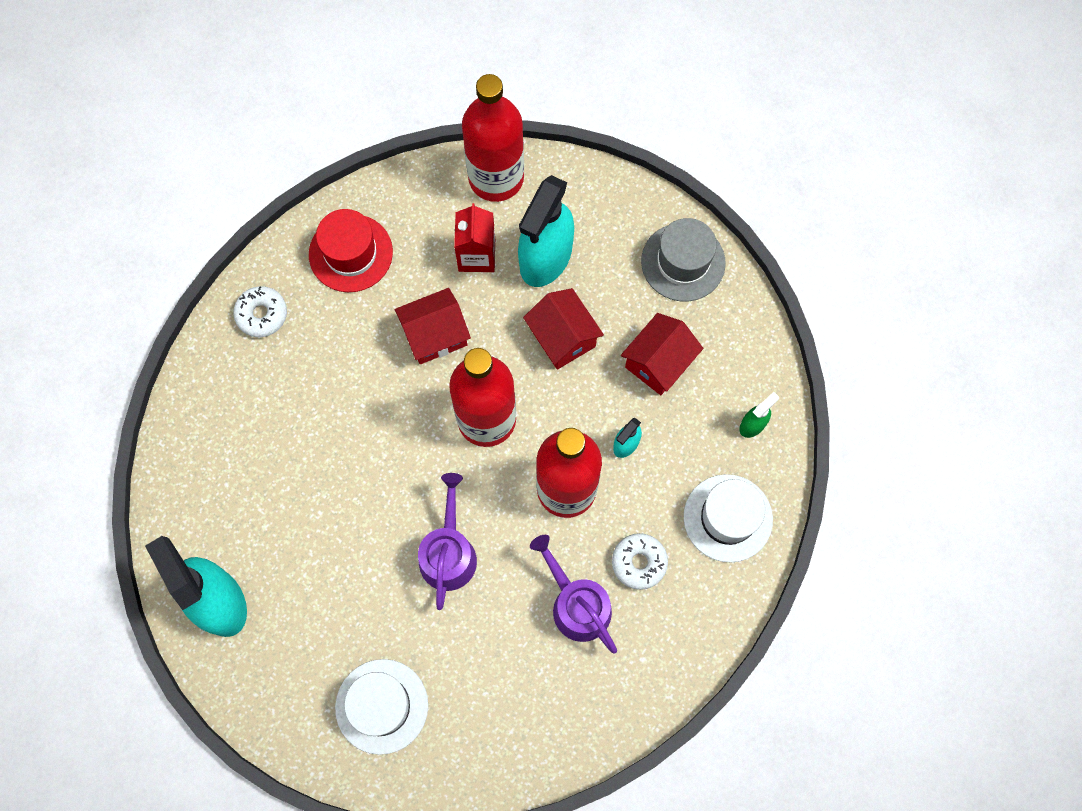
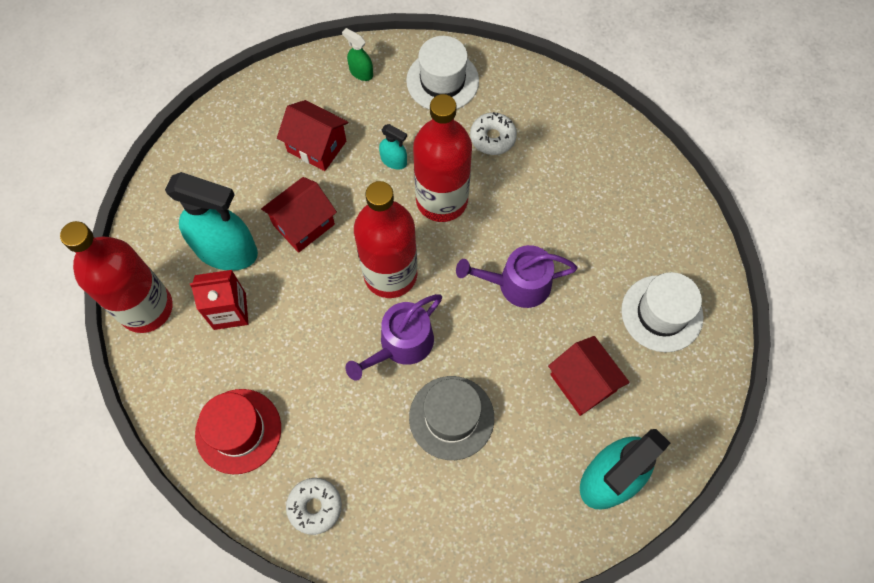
camera: 100 degrees left, 5 degrees down
(435, 335) = (315, 334): red house -> red house (582, 383)
(577, 604) = (538, 177): purple watering can -> purple watering can (401, 344)
(683, 262) = (220, 140): grey hat -> grey hat (451, 417)

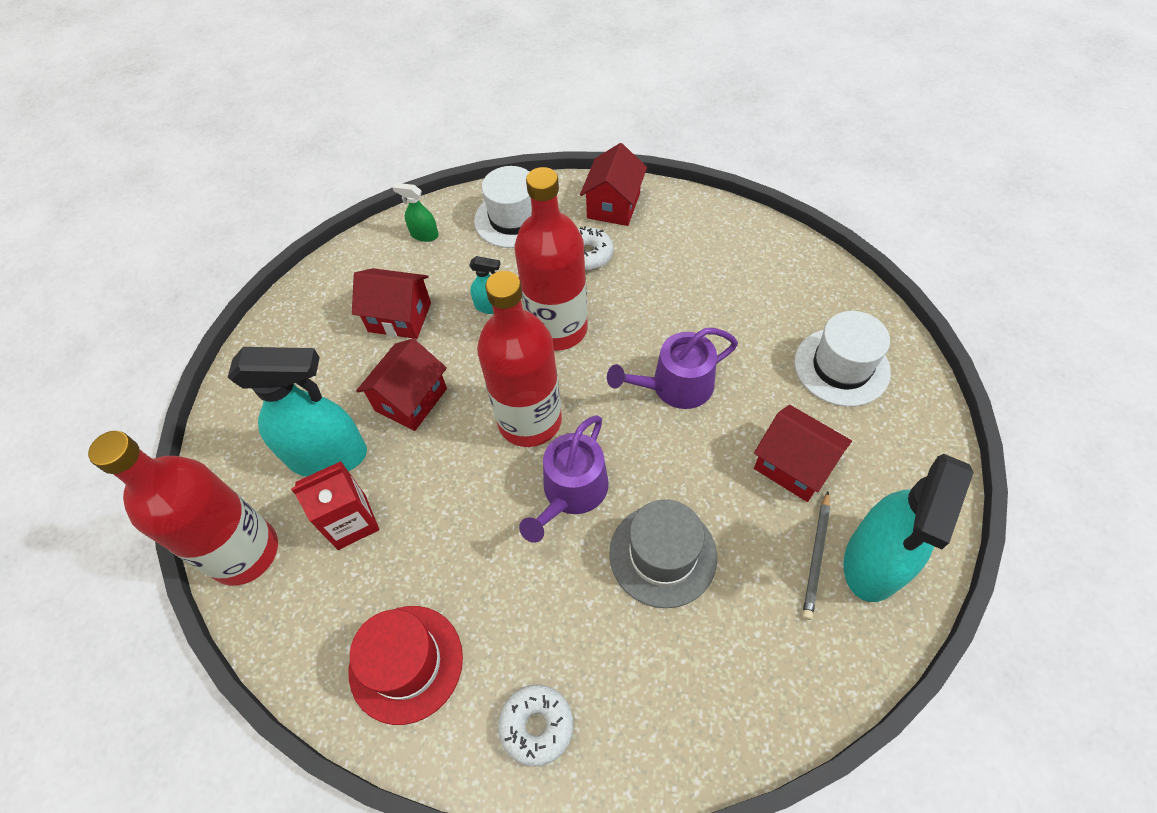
camera: 15 degrees left, 10 degrees down
(534, 95) = (613, 205): none -> red house
(567, 459) = (816, 556): none -> grey pencil

